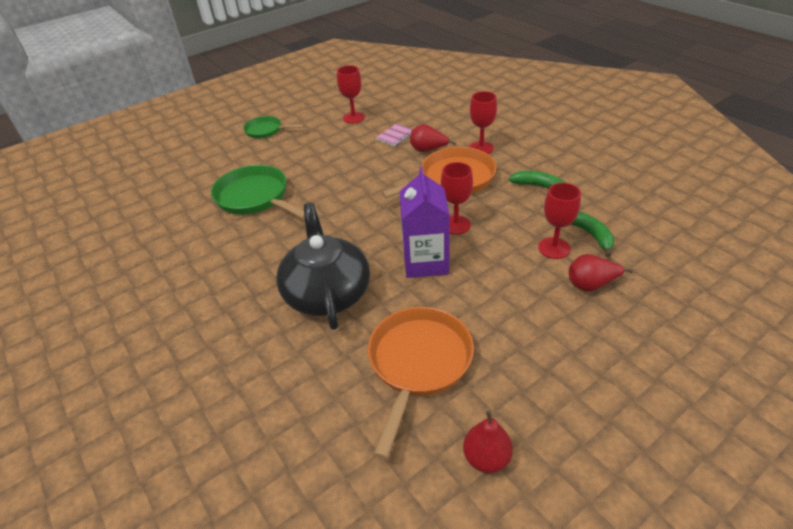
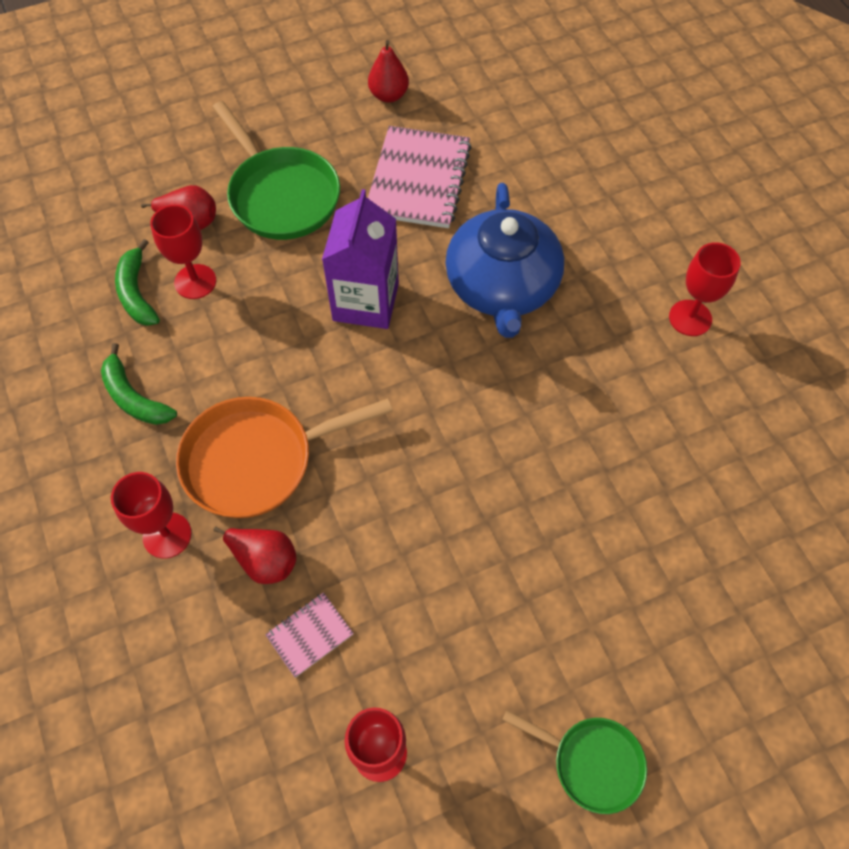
camera: 170 degrees left, 20 degrees up
(255, 197) = (604, 510): green pan -> green pan (281, 195)
(327, 292) = (502, 287): black teapot -> blue teapot
(418, 363) = (418, 180): orange pan -> pink notebook
(456, 225) = (299, 355): red goblet -> red goblet (690, 318)

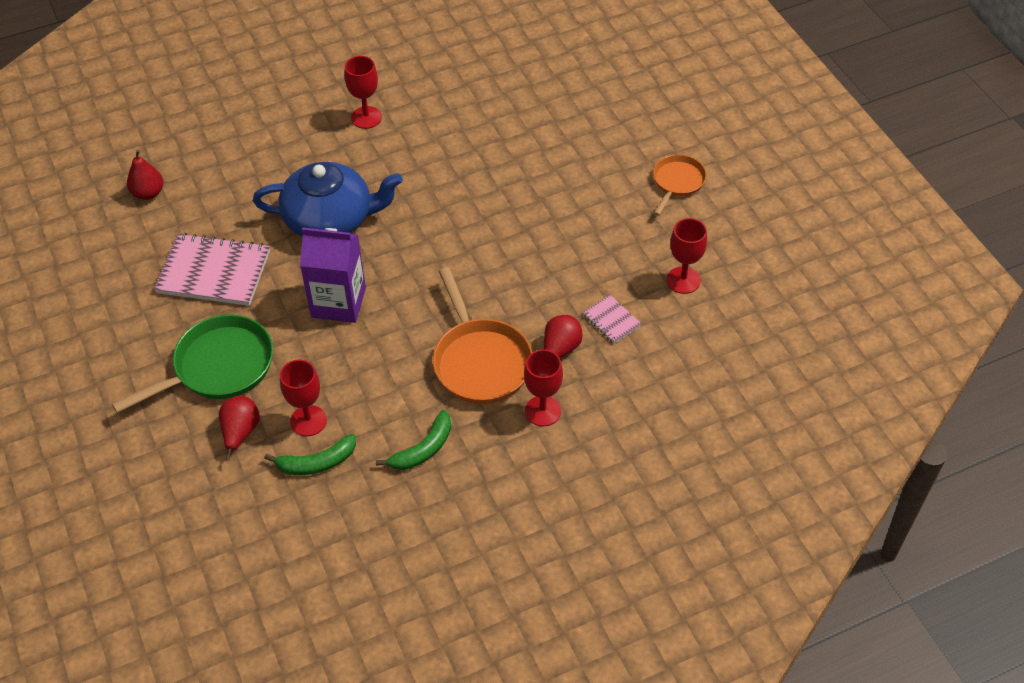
camera: 90 degrees left, 10 degrees down
(388, 95) = (109, 296): red pear -> red pear (148, 193)
(592, 762) = (677, 182): green pan -> orange pan

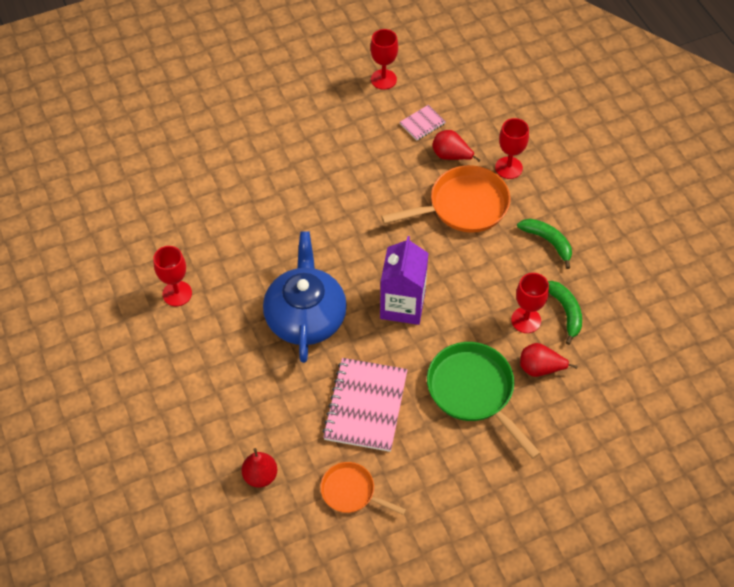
camera: 90 degrees left, 5 degrees up
(677, 182) = (281, 76): orange pan -> orange pan (351, 492)

